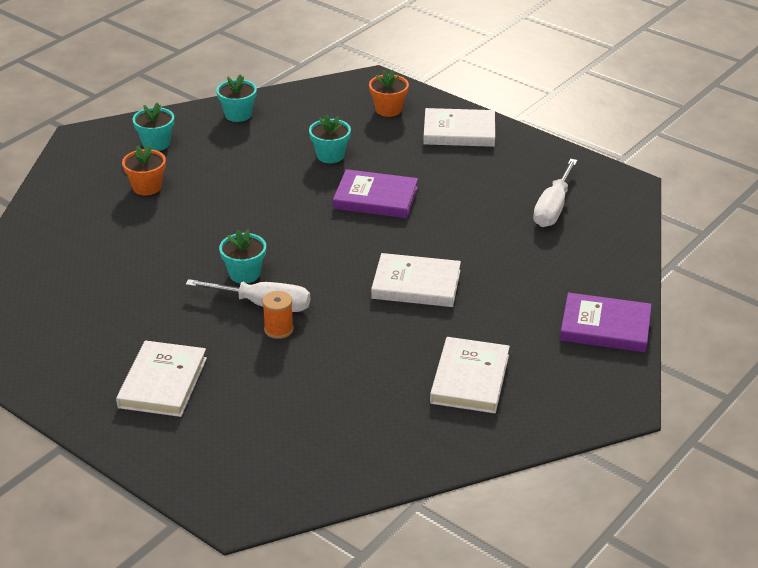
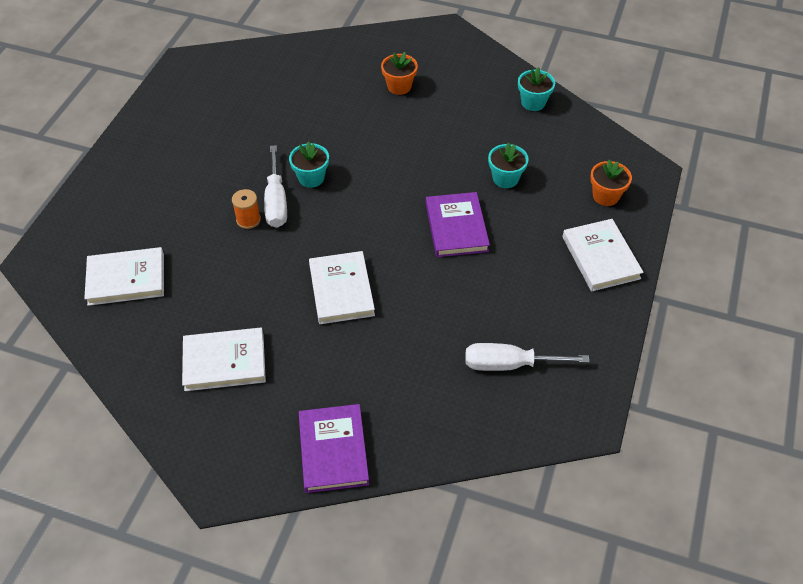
camera: 70 degrees right, 15 degrees up
(156, 143) = (461, 71): turquoise flower pot -> none
(162, 382) = (166, 175): white book -> white book (126, 279)

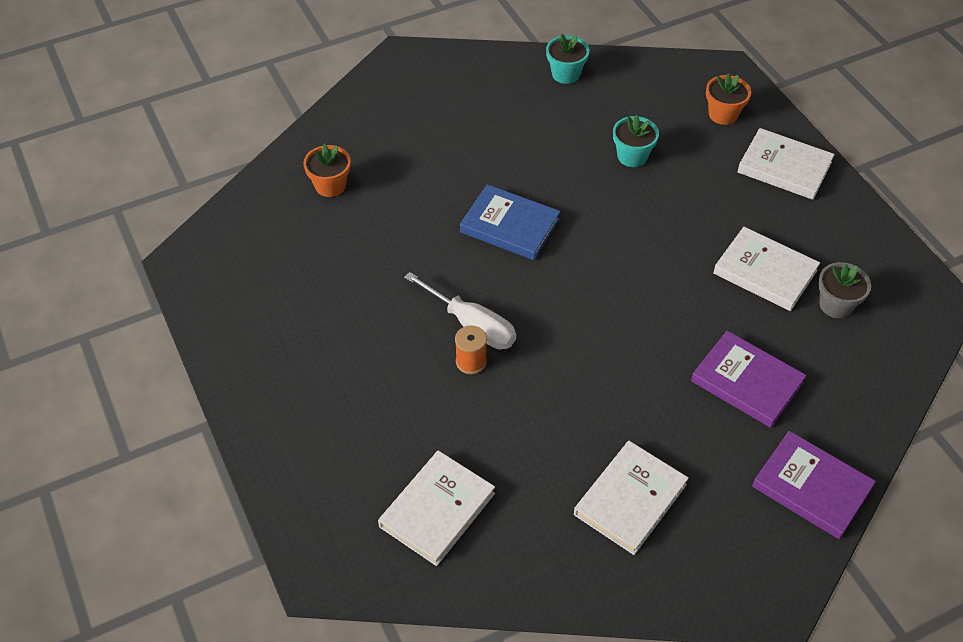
camera: 45 degrees left, 0 degrees up
(311, 178) = (472, 279): turquoise flower pot -> none
(341, 290) = (636, 355): white book -> white book (765, 272)
(373, 164) = (509, 226): none -> blue book
(399, 86) = (433, 138): orange flower pot -> orange flower pot (330, 185)
(456, 227) = (651, 227): purple book -> purple book (746, 382)
(509, 364) = (836, 305): white screwdriver -> grey flower pot

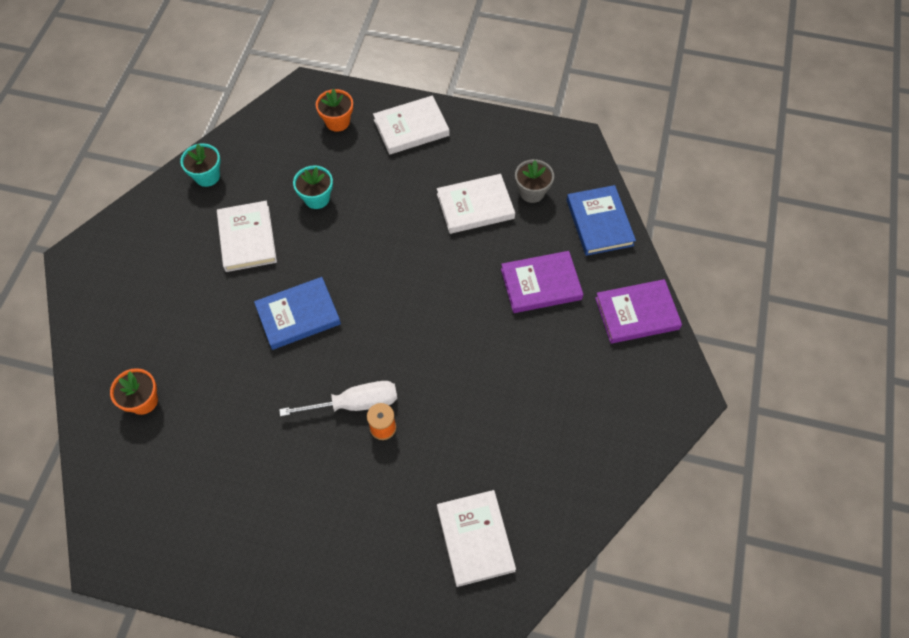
camera: 50 degrees left, 10 degrees up
(630, 499) = (564, 417): white book -> white book (247, 238)
(873, 384) = (599, 222): none -> blue book

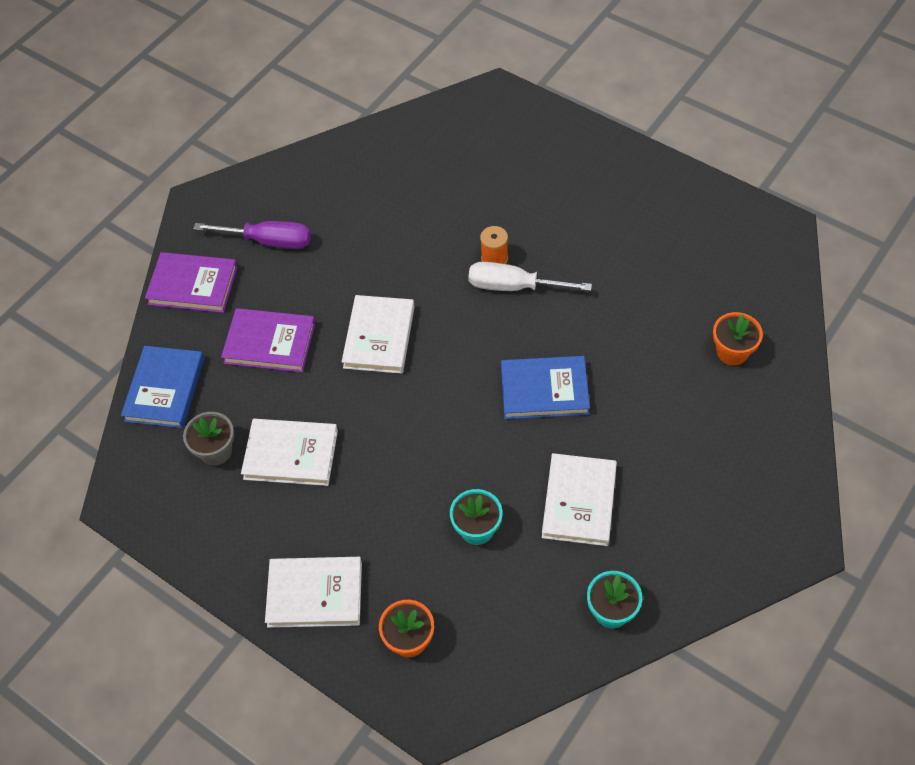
camera: 155 degrees left, 5 degrees down
(475, 539) = (449, 155): white book -> white book (379, 337)
(598, 377) = (268, 241): none -> purple screwdriver

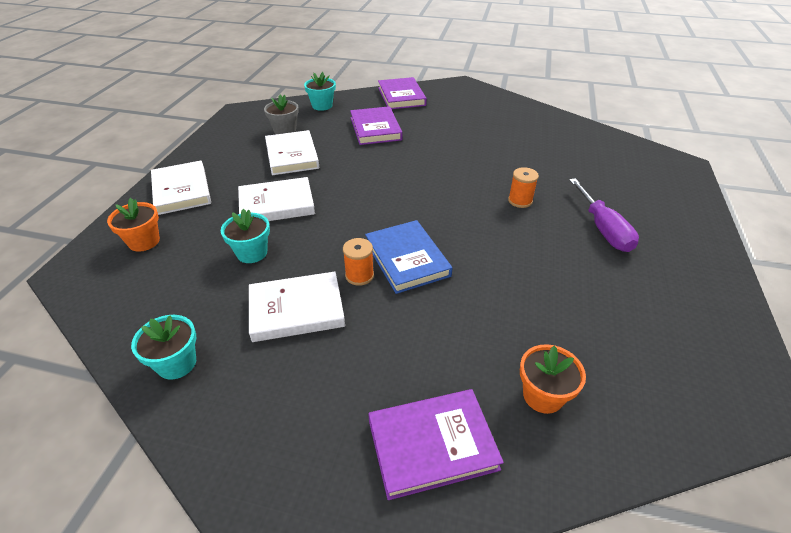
camera: 65 degrees right, 15 degrees down
(165, 389) = (322, 106): blue book -> turquoise flower pot
(268, 241) = (453, 110): purple screwdriver -> purple screwdriver (603, 229)
(379, 337) = (407, 166): white book -> white book (277, 204)
(514, 286) = (501, 217): white screwdriver -> none
(552, 437) = (359, 275): none -> orange spool
(750, 439) = (432, 444): none -> purple book

